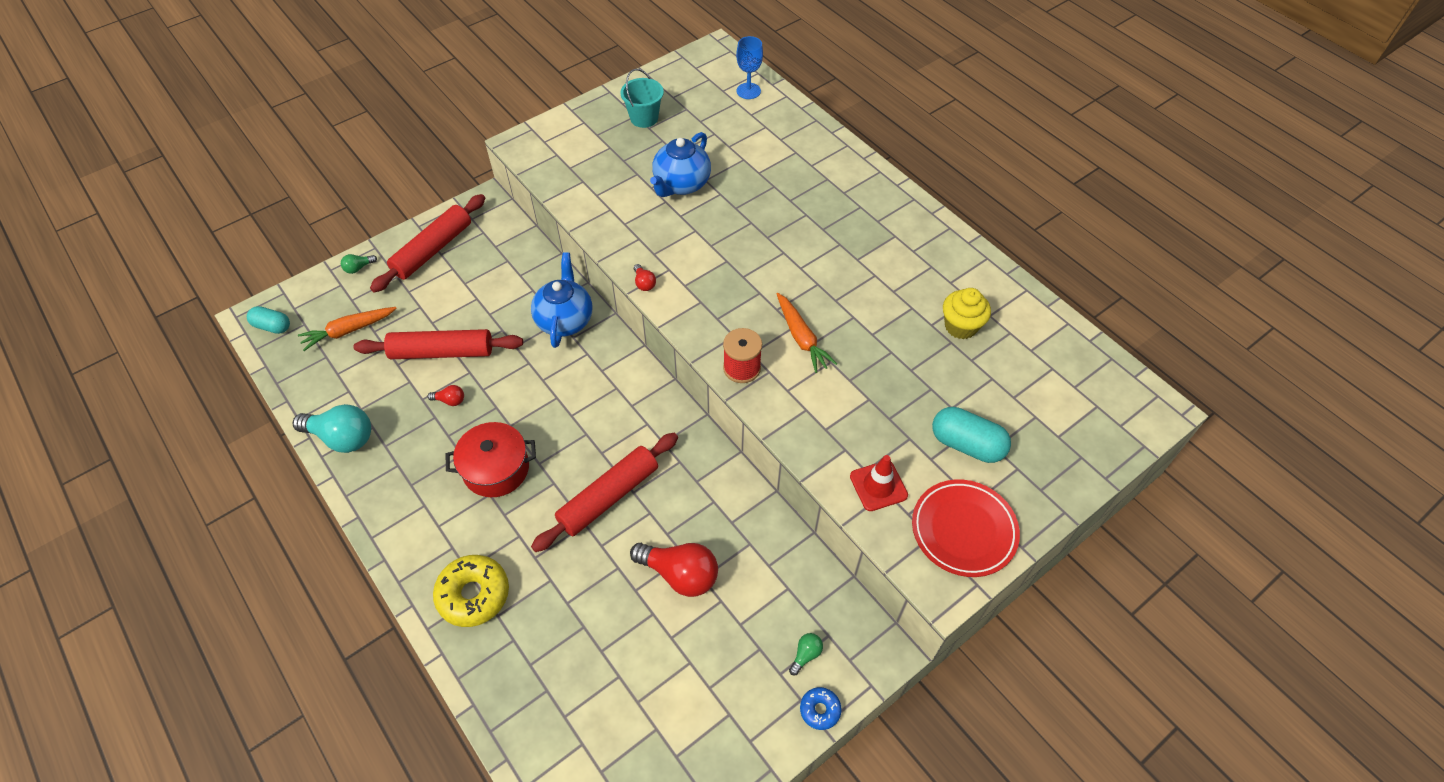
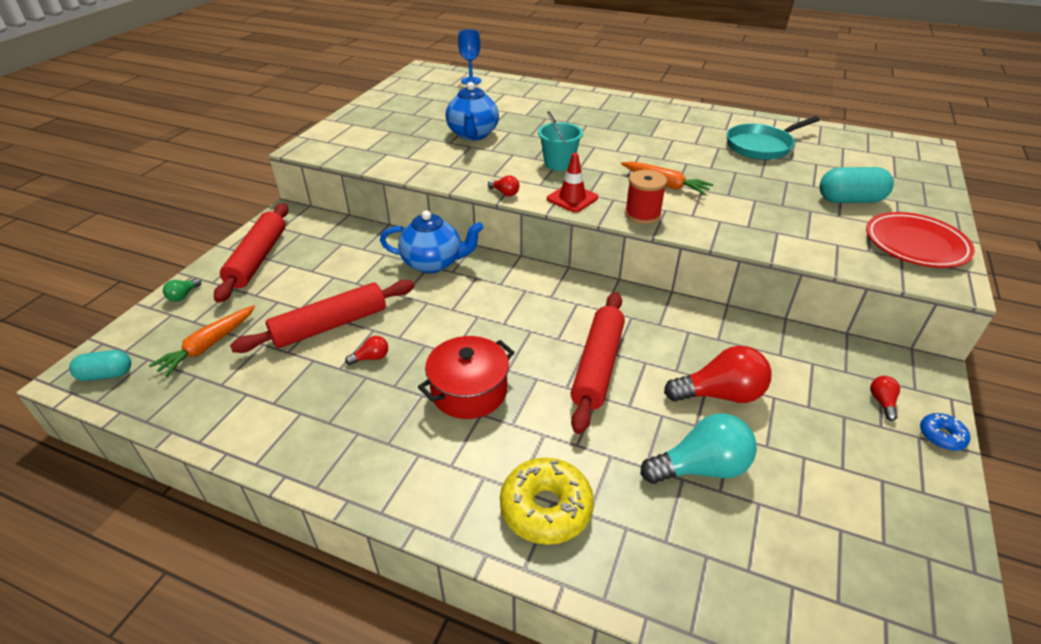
camera: 30 degrees left, 15 degrees down
(342, 437) = (269, 436): turquoise light bulb -> turquoise light bulb (701, 468)
(565, 320) = (433, 263): blue teapot -> blue teapot turned 120 degrees clockwise
(644, 118) = (403, 110): turquoise bucket -> turquoise bucket (559, 163)
(805, 655) = (882, 402): green light bulb -> red light bulb
(878, 486) = (827, 243): red traffic cone -> red traffic cone (572, 198)
(960, 326) = (761, 146): yellow cupcake -> turquoise pan

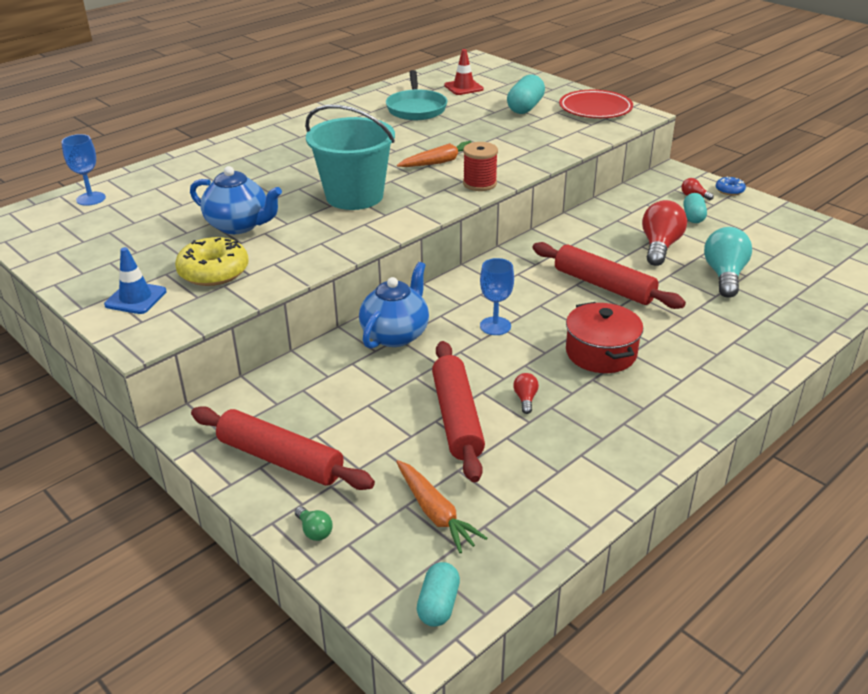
camera: 65 degrees left, 5 degrees down
(354, 131) = (136, 298): none -> blue traffic cone
(477, 312) = (495, 326): none -> blue goblet
(505, 193) = (385, 234): red light bulb -> none
(546, 508) = (739, 346): yellow donut -> yellow donut (213, 271)
(559, 163) = (354, 196): turquoise bucket -> turquoise bucket, size x1.81
(572, 198) = (426, 206): red traffic cone -> red traffic cone (463, 87)
(824, 411) = (693, 217): none -> turquoise capsule

